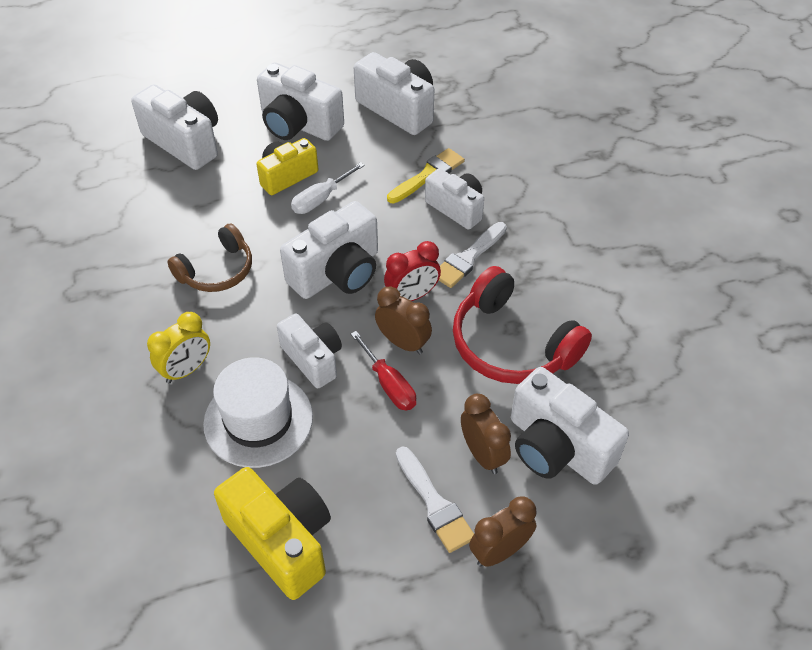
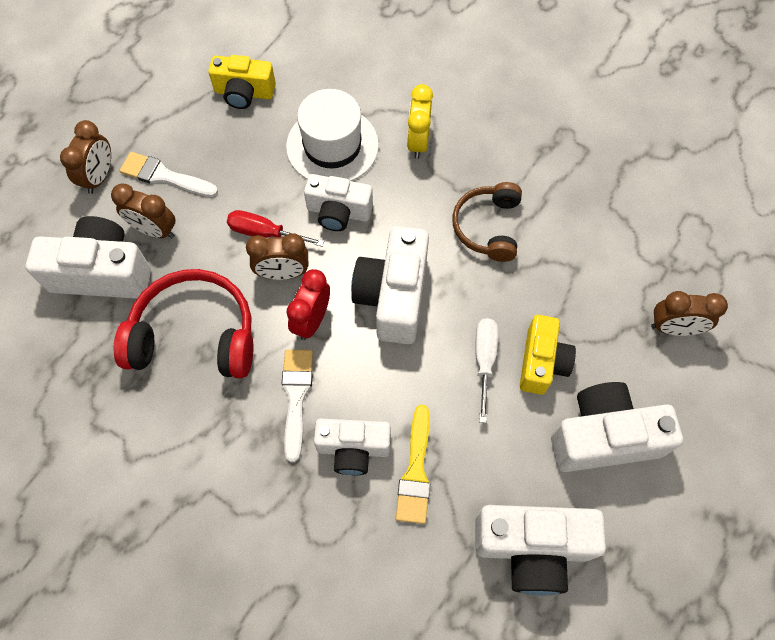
camera: 140 degrees right, 15 degrees up
(185, 142) = (674, 328): white camera -> brown clock
(282, 540) = (244, 93): yellow camera -> yellow camera, size x0.66

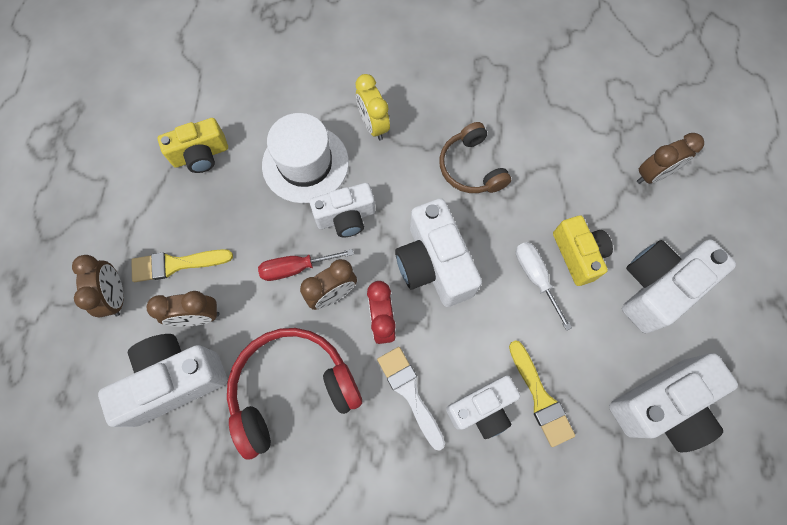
camera: 30 degrees left, 5 degrees up
(164, 176) = (176, 264): white brush -> yellow brush

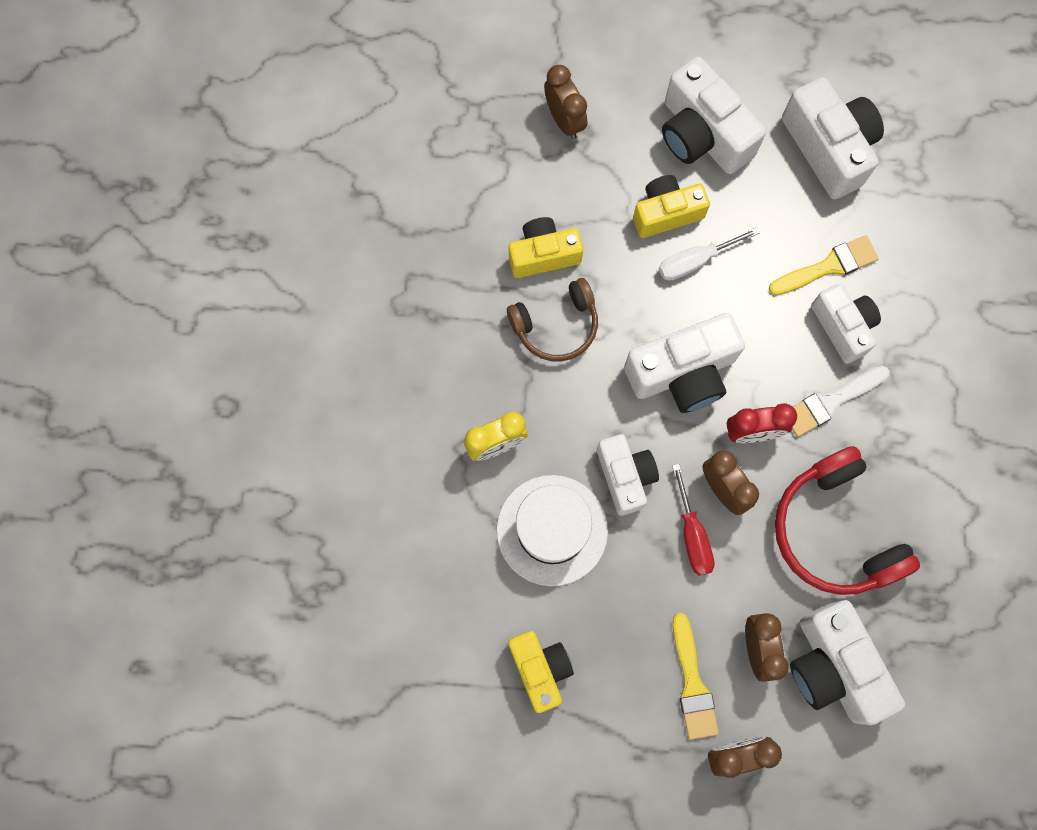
camera: 90 degrees left, 5 degrees up
(531, 159) = (543, 254): none -> yellow camera

